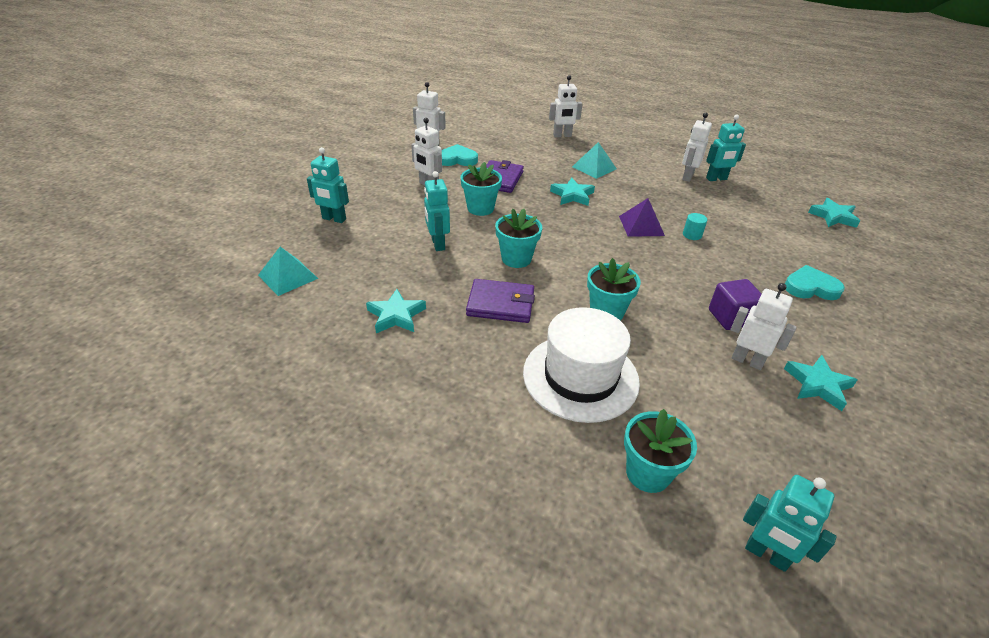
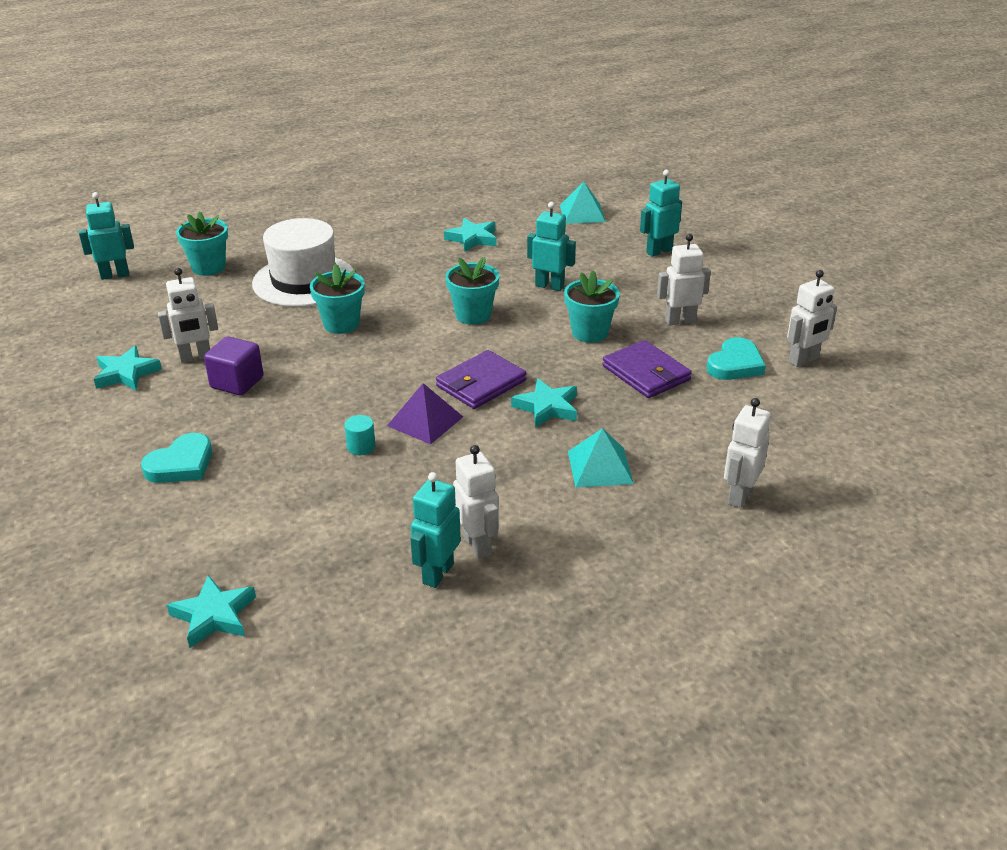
camera: 130 degrees right, 5 degrees down
(501, 304) = (423, 283): purple wallet -> purple wallet (481, 383)

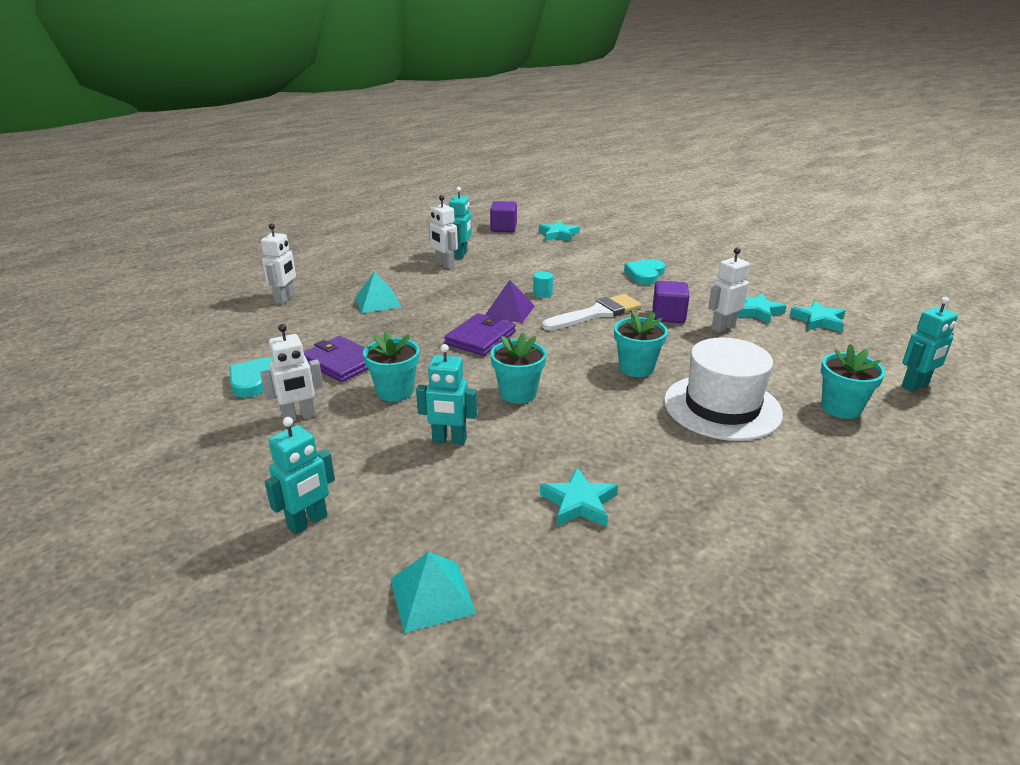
camera: 165 degrees right, 5 degrees down
(307, 667) = (503, 228): none -> purple cube
(318, 400) = (596, 313): none -> white brush
(547, 407) = (422, 329): turquoise star -> turquoise star (818, 321)
(803, 360) = (185, 392): white robot -> none

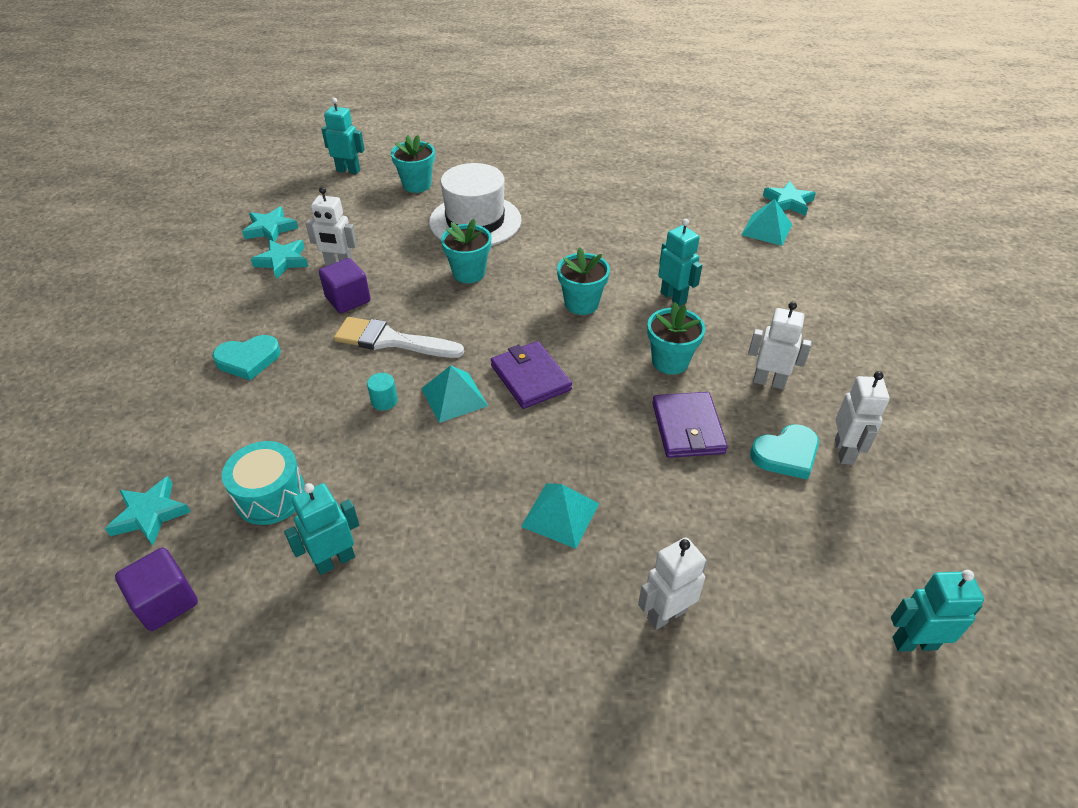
camera: 135 degrees left, 15 degrees up
(308, 522) = (809, 295): turquoise robot -> turquoise robot (914, 643)
(444, 265) = (389, 547): white robot -> white robot (844, 451)
(480, 338) = (530, 377): purple wallet -> purple wallet turned 75 degrees clockwise
(509, 311) = (454, 397): purple pyramid -> turquoise pyramid
(524, 254) = (270, 496): none -> turquoise drum
(579, 503) = (645, 225): turquoise star -> turquoise star (788, 202)

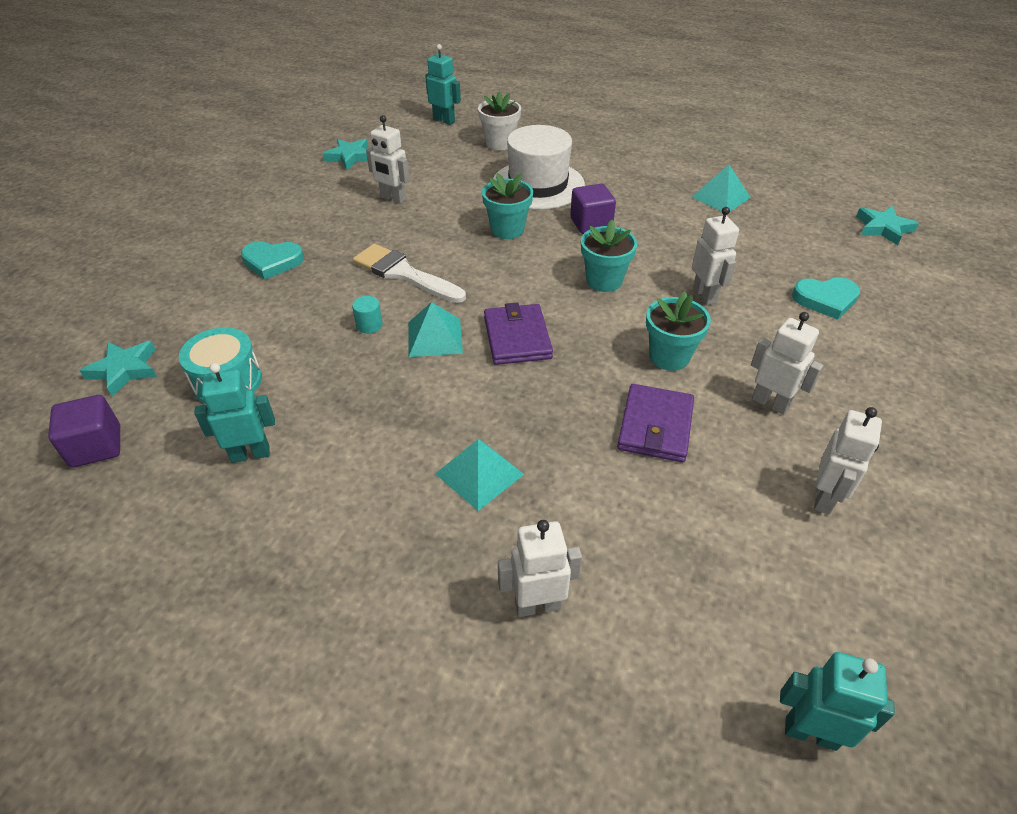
camera: 20 degrees right, 0 degrees up
(282, 261) = (345, 186): turquoise star -> none
(348, 299) = (384, 230): purple cube -> purple cube (591, 224)
(417, 185) = (499, 143): turquoise flower pot -> white flower pot
(673, 297) = (705, 295): turquoise robot -> white robot
(766, 229) = (844, 250): turquoise pyramid -> turquoise pyramid (720, 197)
(786, 454) = (753, 482): turquoise heart -> turquoise heart (825, 300)

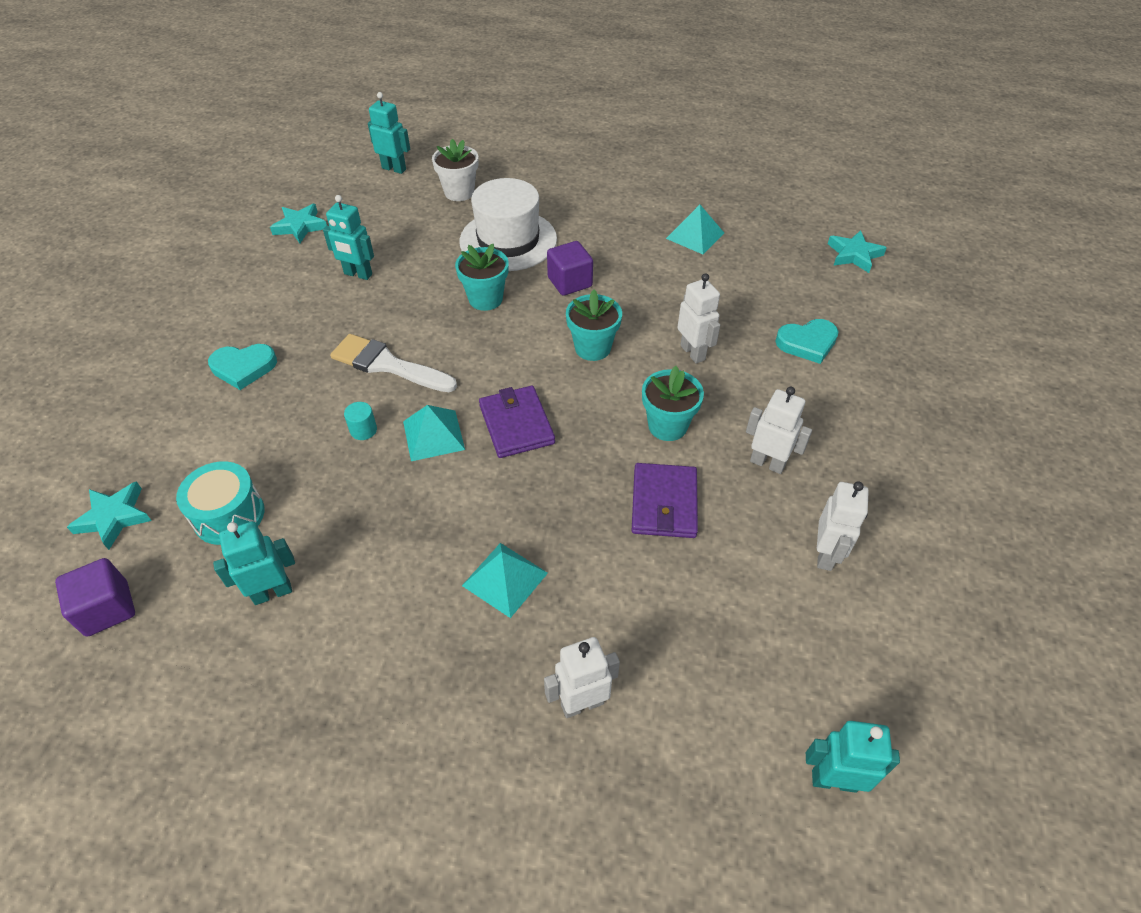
camera: 10 degrees left, 5 degrees up
(393, 199) = (358, 274): white robot -> turquoise robot

